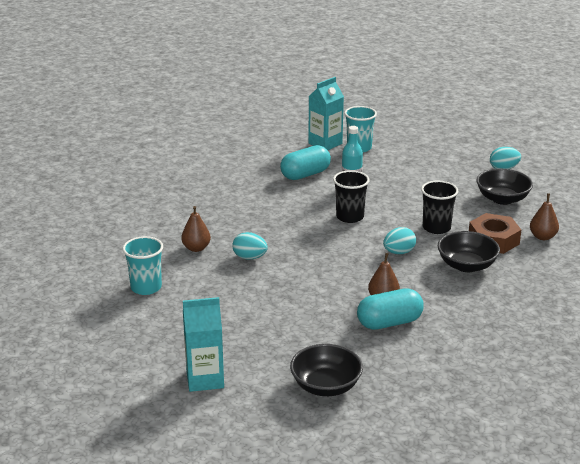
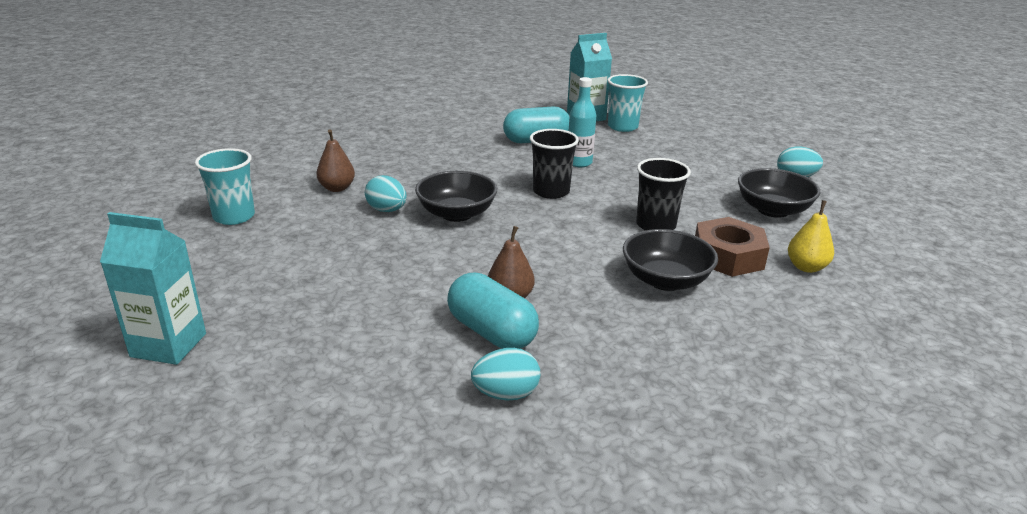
camera: 20 degrees right, 0 degrees up
(326, 386) = (315, 403): black bowl -> black bowl (456, 214)
(389, 322) = (491, 332): turquoise capsule -> turquoise capsule turned 45 degrees clockwise
(399, 252) = (581, 244): turquoise egg -> turquoise egg (506, 394)
(542, 237) = (806, 267): brown pear -> yellow pear

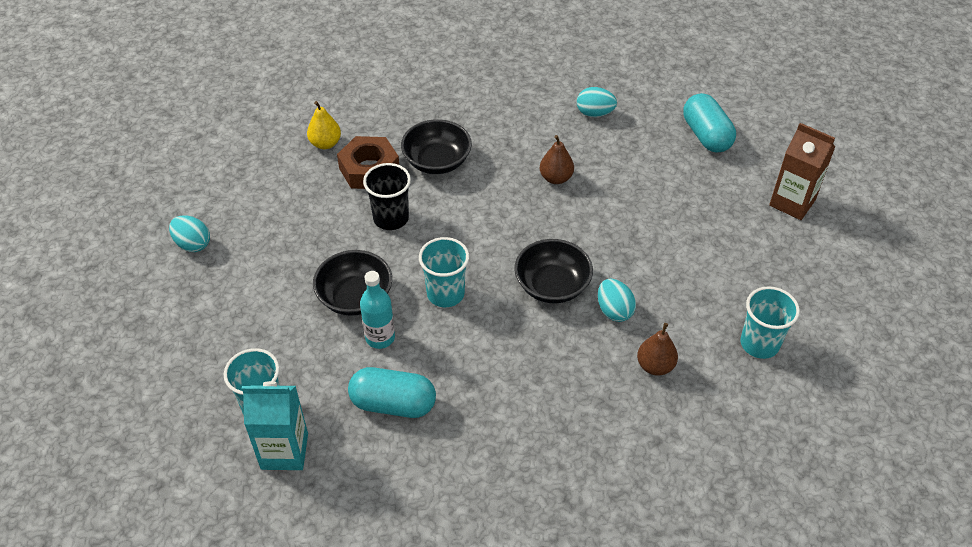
camera: 155 degrees left, 20 degrees up
(168, 345) = (792, 202): turquoise carton -> brown carton
(491, 332) = (582, 154): turquoise capsule -> turquoise capsule (706, 135)
(551, 191) = (445, 294): black cup -> turquoise cup
(773, 210) = (273, 207): black bowl -> black bowl (355, 297)

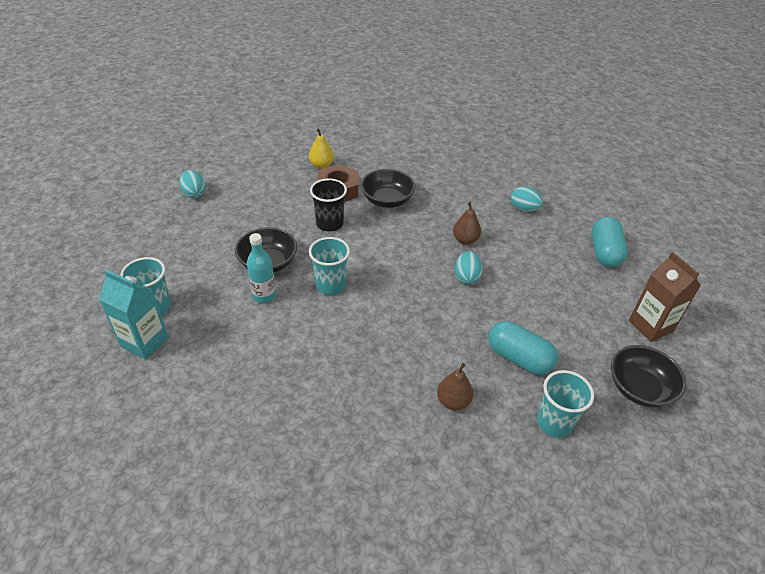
camera: 25 degrees right, 5 degrees down
(393, 404) = (239, 343): turquoise capsule -> turquoise capsule (519, 358)
(552, 285) = (411, 310): black bowl -> black bowl (639, 388)
(614, 310) = (447, 347): turquoise egg -> turquoise egg (466, 277)

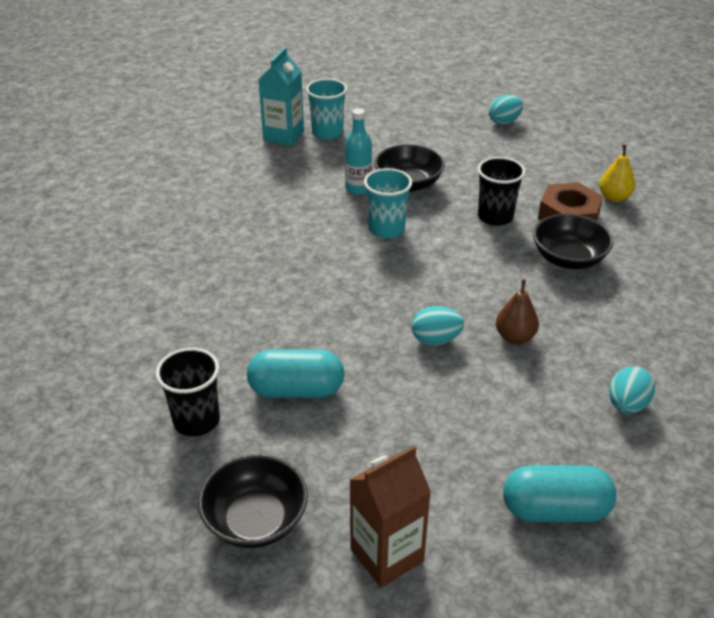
camera: 85 degrees right, 5 degrees down
(453, 401) = (225, 332): brown pear -> none
(519, 358) = (296, 390): turquoise capsule -> turquoise capsule turned 60 degrees clockwise
(554, 422) = (196, 420): turquoise cup -> black cup

